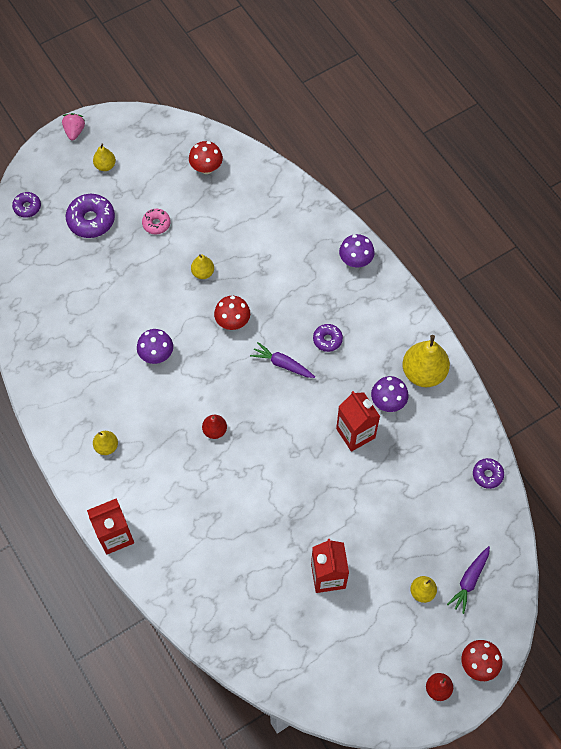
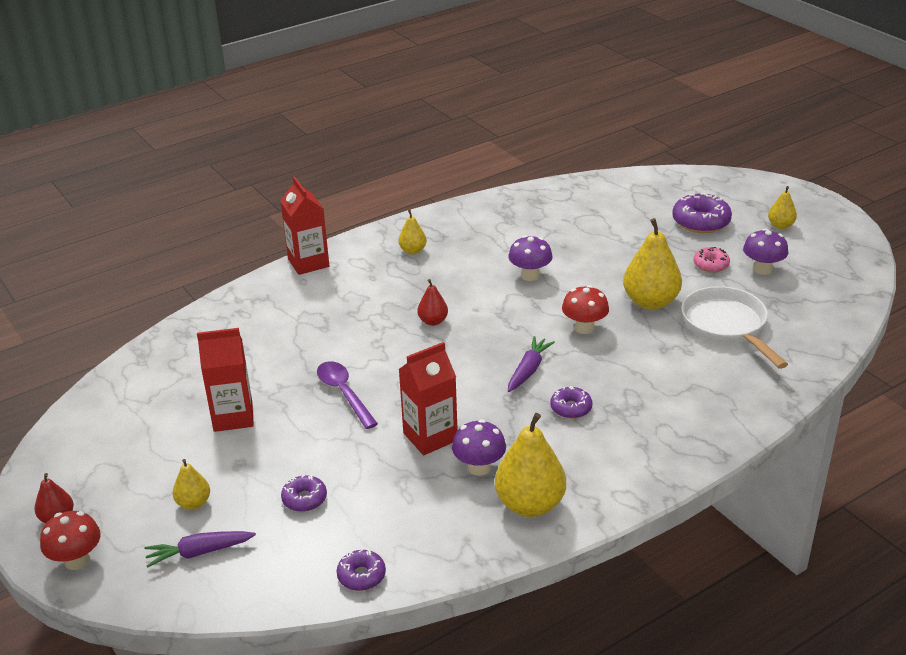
camera: 90 degrees right, 30 degrees down
(27, 207) = (704, 183): purple donut -> purple donut (304, 499)
(74, 131) = (820, 203): pink strawberry -> none
(203, 272) = (650, 302): yellow pear -> yellow pear, size x1.91
(206, 168) = (810, 297): red mushroom -> none
(239, 227) = (727, 326): none -> white pan
(303, 495) = (344, 393): none -> purple spoon
(355, 261) = (706, 432): purple mushroom -> purple mushroom (762, 269)
(469, 581) = (199, 552): purple carrot -> purple carrot turned 45 degrees counterclockwise

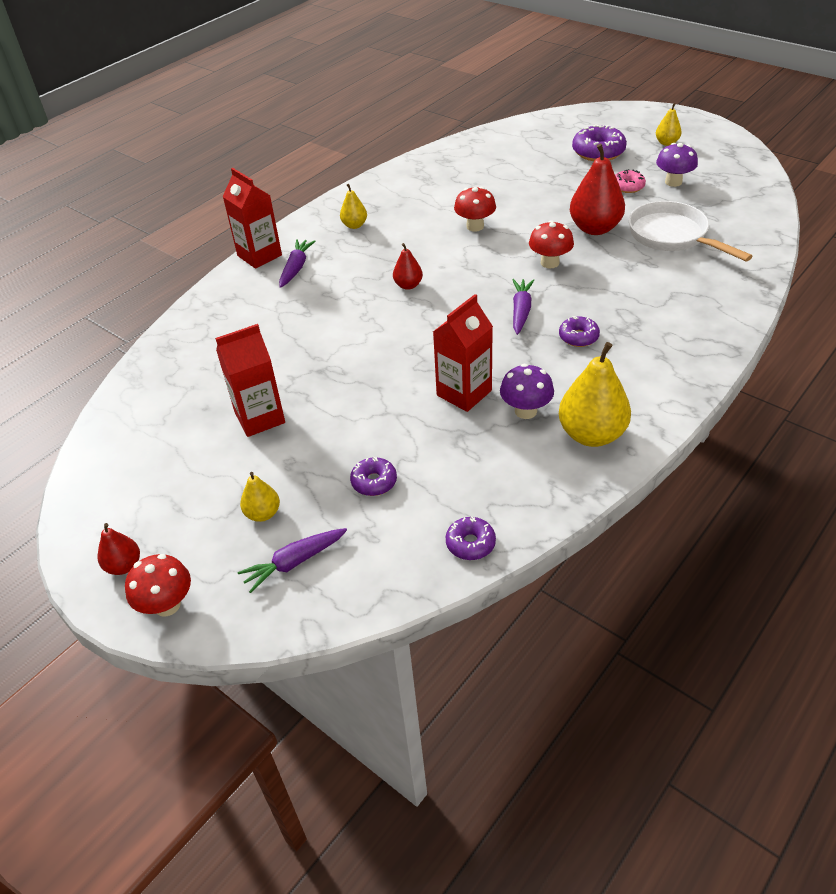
camera: 15 degrees left, 10 degrees up
(336, 282) = (296, 268): none -> purple carrot
(344, 393) = (359, 370): purple spoon -> none
(530, 275) = (475, 226): purple mushroom -> red mushroom
(650, 302) = (595, 228): yellow pear -> red pear

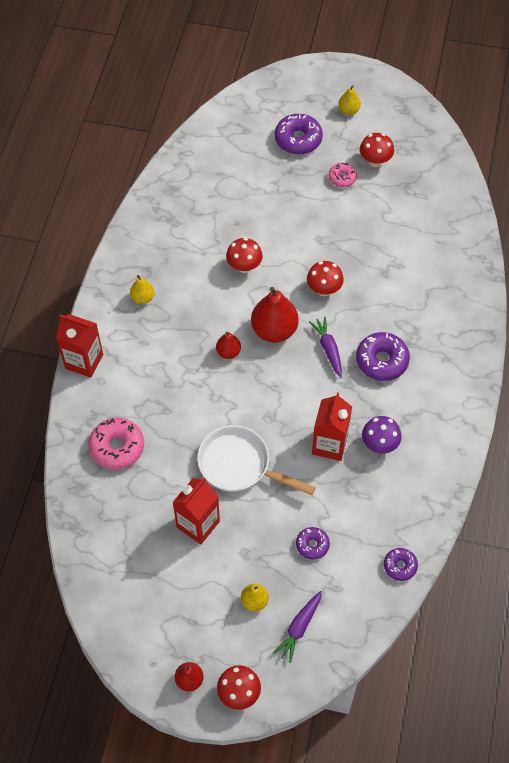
camera: 30 degrees left, 15 degrees up
(233, 328) = (117, 447): none -> pink donut
(296, 268) = (125, 365): purple carrot -> none
(578, 337) = (382, 361): purple donut -> purple donut, size x1.71
(591, 434) = (432, 448): yellow pear -> none
(595, 228) = (339, 238): red pear -> red pear (274, 330)
(672, 236) = (401, 228): white pan -> white pan (239, 465)
(673, 182) = (375, 161): purple mushroom -> red mushroom

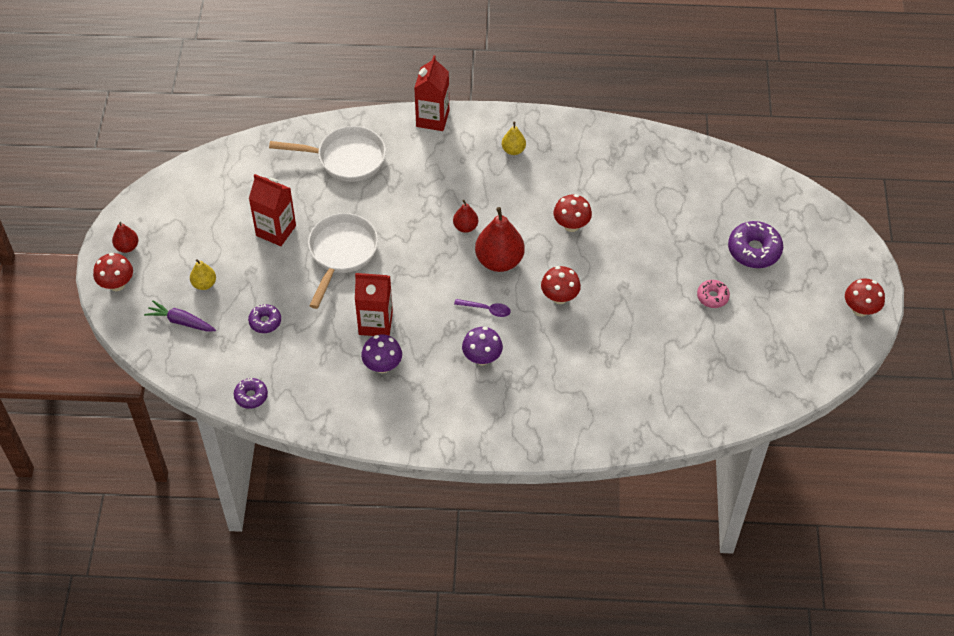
camera: 80 degrees right, 5 degrees down
(117, 447) = (346, 158): pink donut -> white pan
(328, 349) = (486, 309): purple carrot -> purple spoon
(348, 110) = (812, 292): yellow pear -> none
(375, 161) = (746, 325): red mushroom -> red mushroom (860, 309)
(382, 361) = (482, 358): purple donut -> purple mushroom

